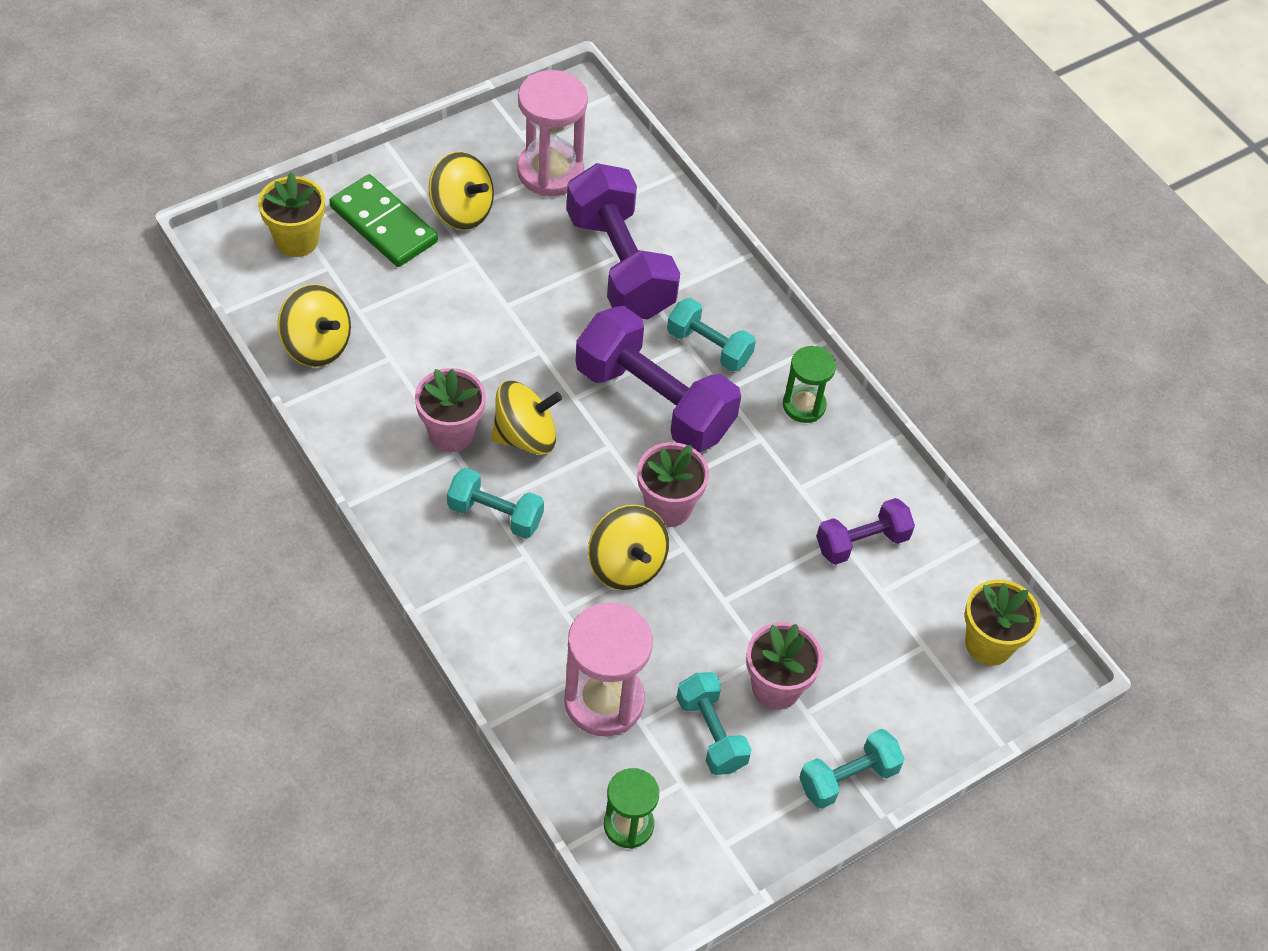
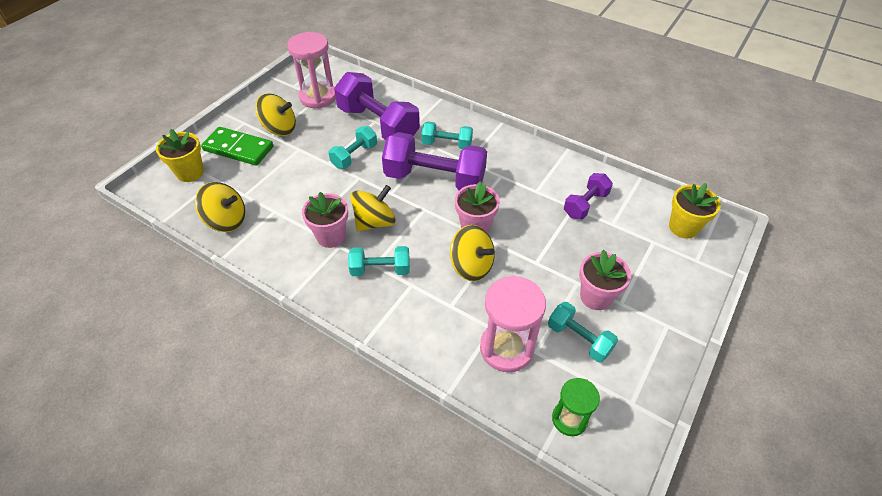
camera: 20 degrees left, 5 degrees down
(804, 405) = (511, 153): green hourglass -> none
(848, 778) = (669, 330): turquoise dumbbell -> turquoise dumbbell (354, 156)

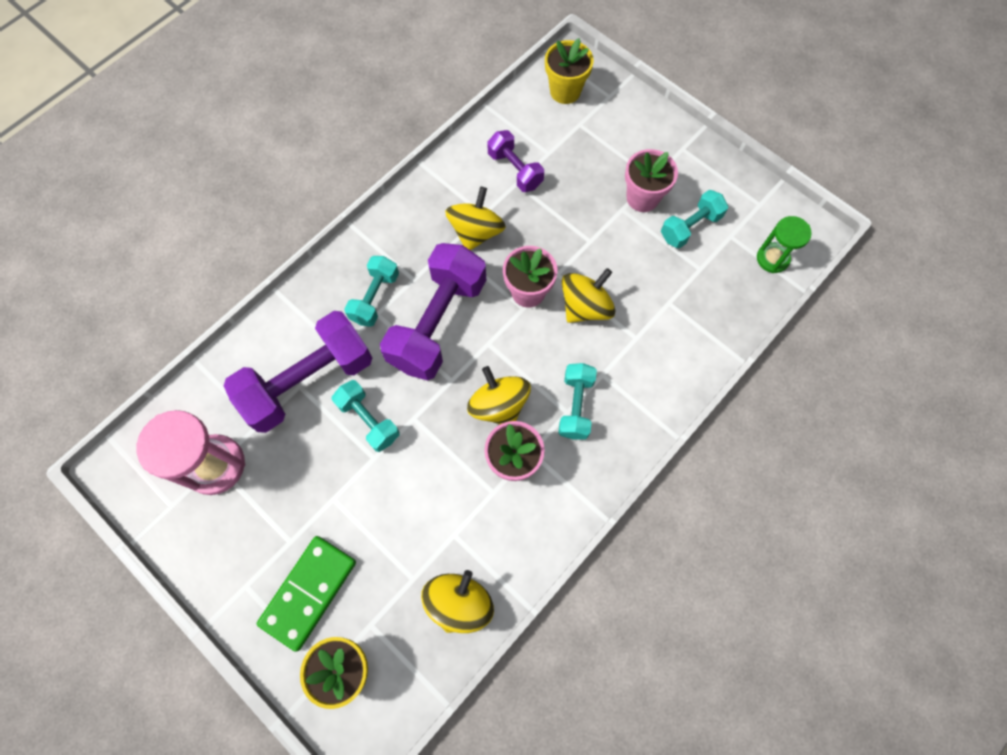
camera: 80 degrees left, 20 degrees up
(279, 128) = (277, 527): yellow spinning top -> yellow spinning top (476, 232)
(506, 348) = (694, 294): pink hourglass -> none

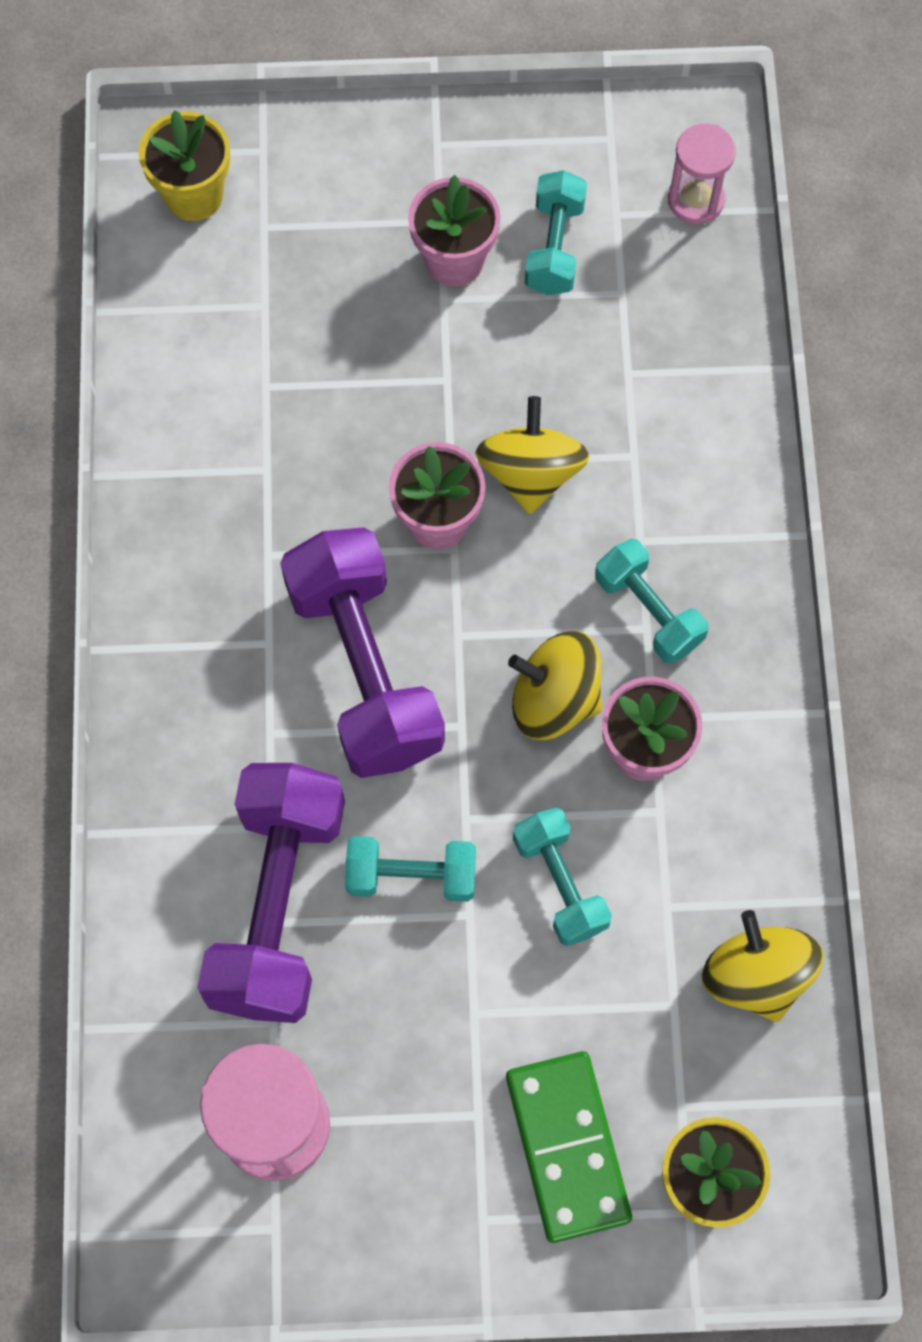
camera: 45 degrees left, 0 degrees up
(375, 298) = (244, 715): turquoise dumbbell -> turquoise dumbbell (560, 883)
(476, 232) = (284, 502): yellow spinning top -> none
(515, 170) = (244, 369): purple dumbbell -> none
(772, 258) = (695, 200): green hourglass -> pink hourglass

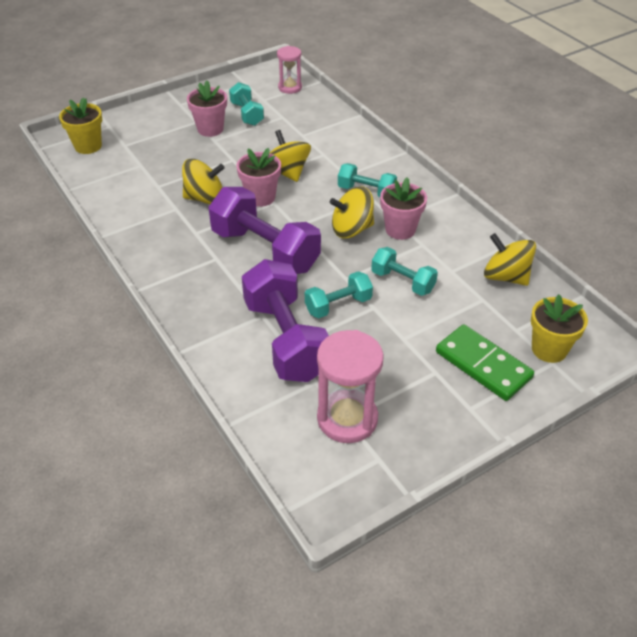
camera: 30 degrees left, 25 degrees down
(333, 468) = (205, 198): none -> yellow spinning top

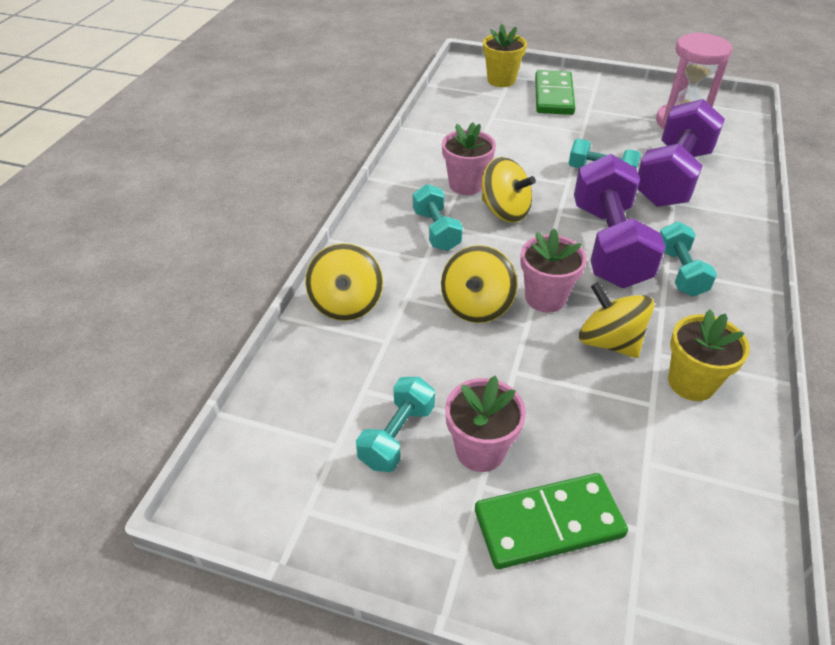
camera: 130 degrees left, 0 degrees up
(88, 146) = (706, 582): yellow flower pot -> yellow flower pot (691, 382)
(160, 127) = (548, 523): none -> green domino
(290, 87) = (270, 437): pink hourglass -> none
(402, 282) = (528, 156): turquoise dumbbell -> turquoise dumbbell (680, 272)
(505, 276) = (452, 117): yellow spinning top -> yellow spinning top (346, 303)

